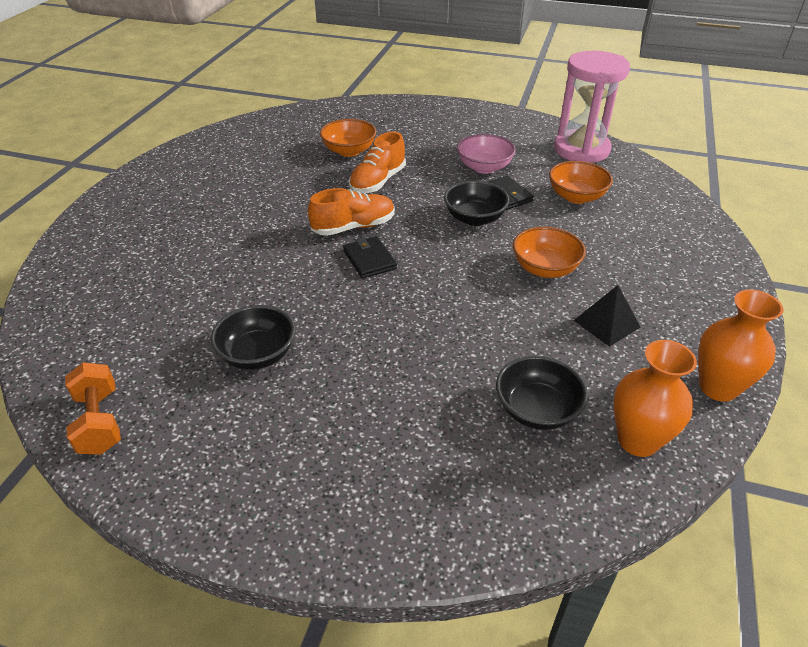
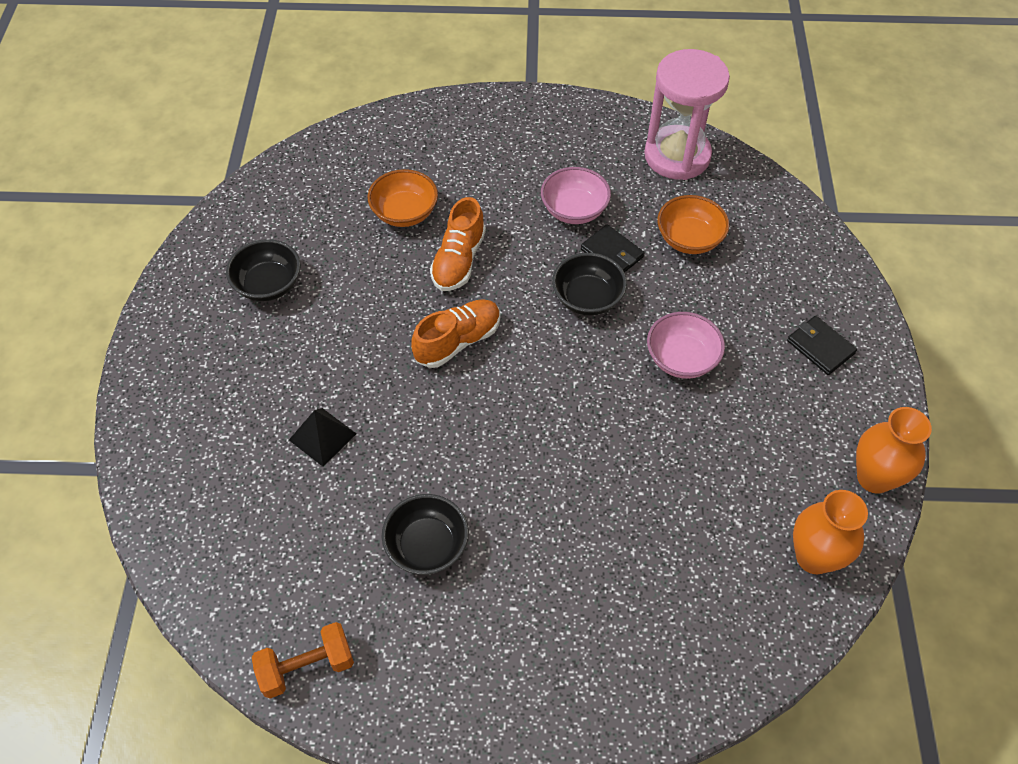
camera: 15 degrees left, 15 degrees up
(99, 422) = (307, 667): orange dumbbell -> orange dumbbell turned 75 degrees counterclockwise
(369, 260) = (493, 388): black wallet -> black wallet (820, 347)
(536, 410) = (718, 545): black bowl -> black bowl (268, 285)
(545, 268) = (681, 359): orange bowl -> pink bowl
(606, 323) = (759, 421): black pyramid -> black pyramid (322, 436)

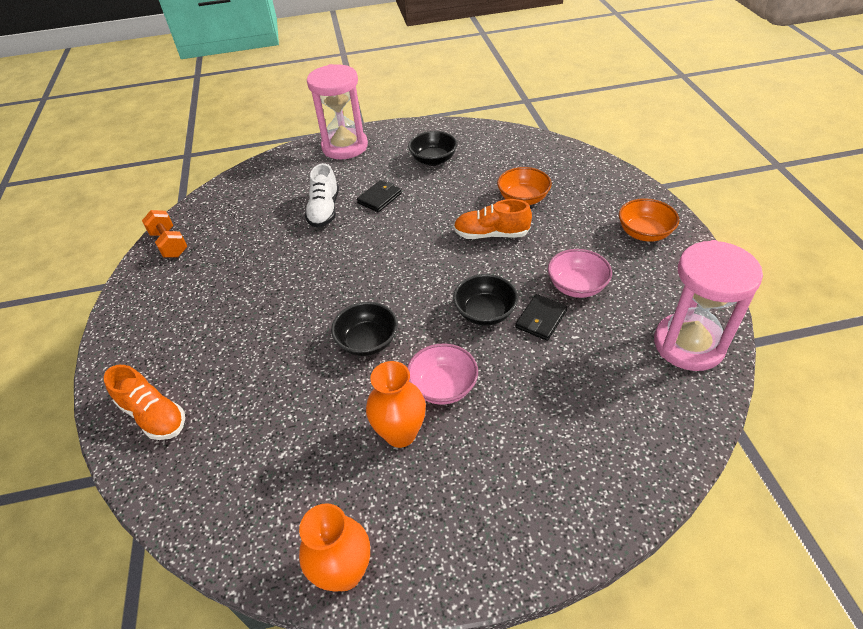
camera: 80 degrees right, 10 degrees down
(166, 390) = (345, 147): none -> pink hourglass
(322, 436) = (324, 210): black pyramid -> white shoe
(427, 546) = (250, 274): black bowl -> black bowl (367, 342)
(458, 341) = (417, 250): orange shoe -> orange shoe (153, 415)
(689, 239) = (585, 371): orange bowl -> orange bowl (644, 233)
(814, 557) = (251, 521): orange vase -> orange vase (400, 433)
(820, 347) = (495, 503): black wallet -> black wallet (379, 198)

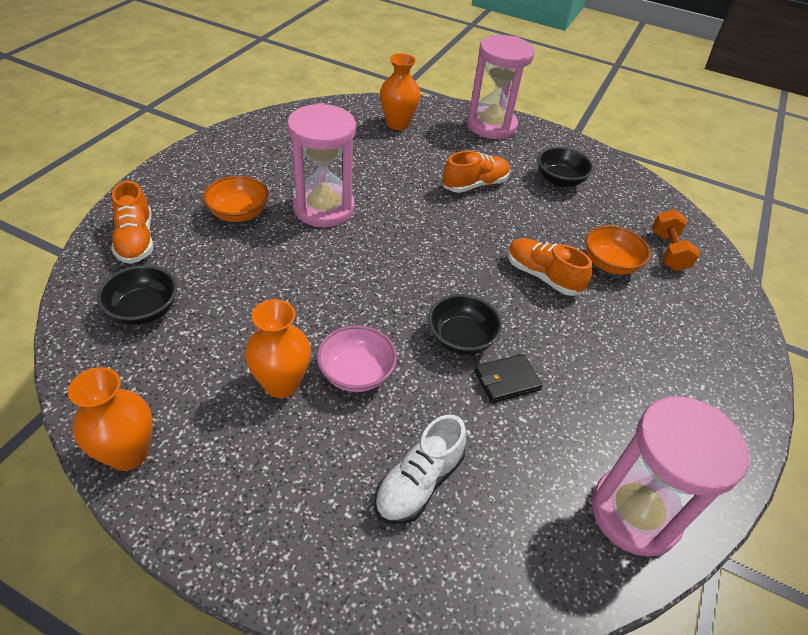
camera: 30 degrees right, 0 degrees up
(169, 244) = (276, 125): orange dumbbell -> orange dumbbell (668, 252)
(272, 185) = (397, 124): none -> orange vase
(286, 286) = (324, 208): none -> pink hourglass
(324, 210) = (418, 167): white shoe -> white shoe (419, 483)
(367, 342) = (337, 293): black bowl -> black bowl (144, 310)
(379, 198) = (475, 185): black wallet -> orange shoe
(576, 286) = (575, 376): pink bowl -> none
(644, 233) = (707, 375): orange bowl -> orange bowl (239, 213)

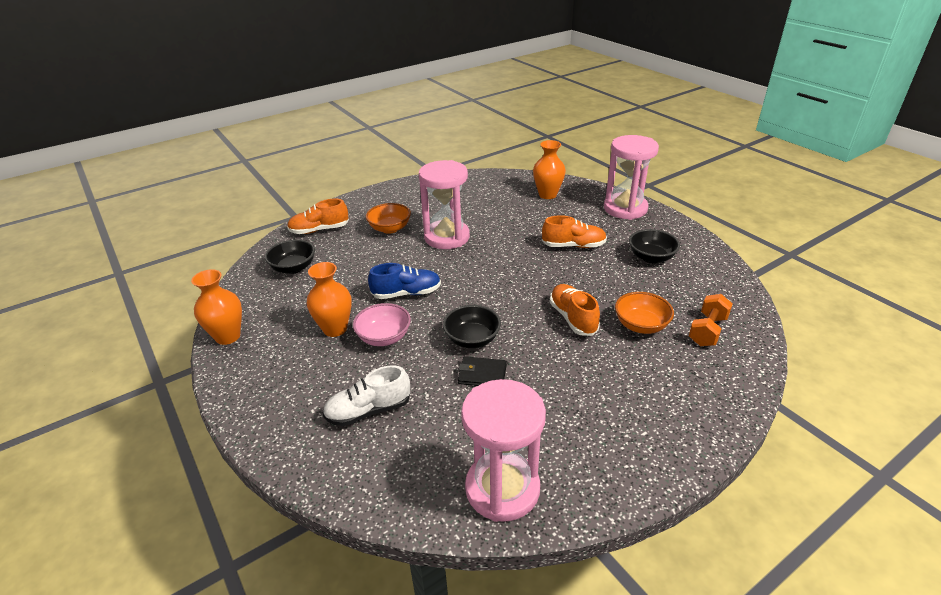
camera: 35 degrees right, 10 degrees down
(136, 240) = (319, 230): orange shoe -> orange shoe turned 60 degrees clockwise
(335, 302) = (406, 293): none -> blue shoe

